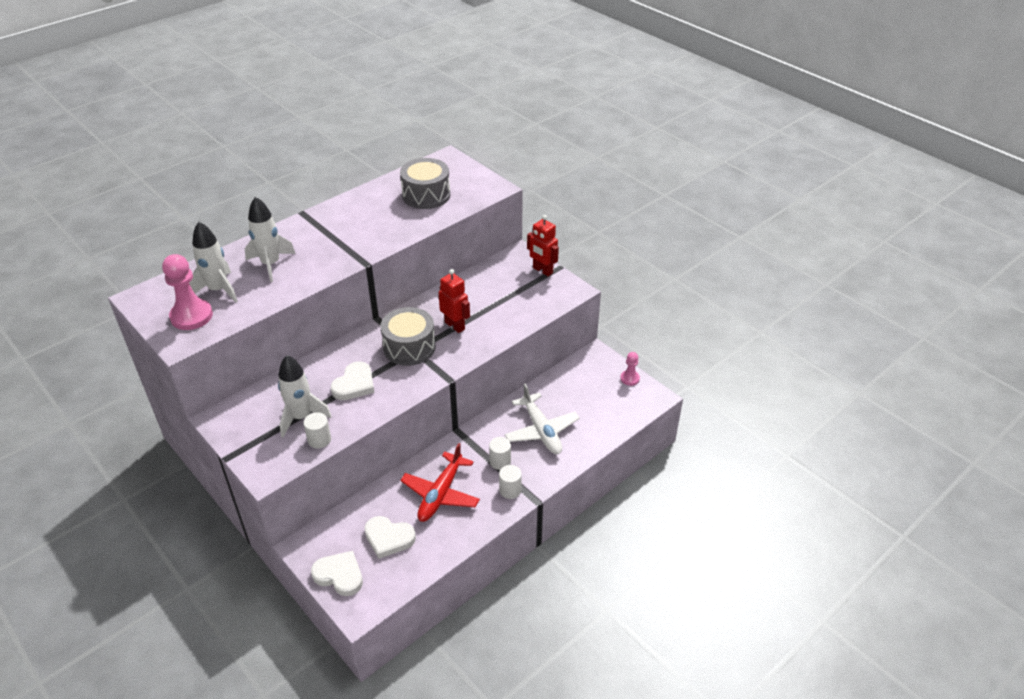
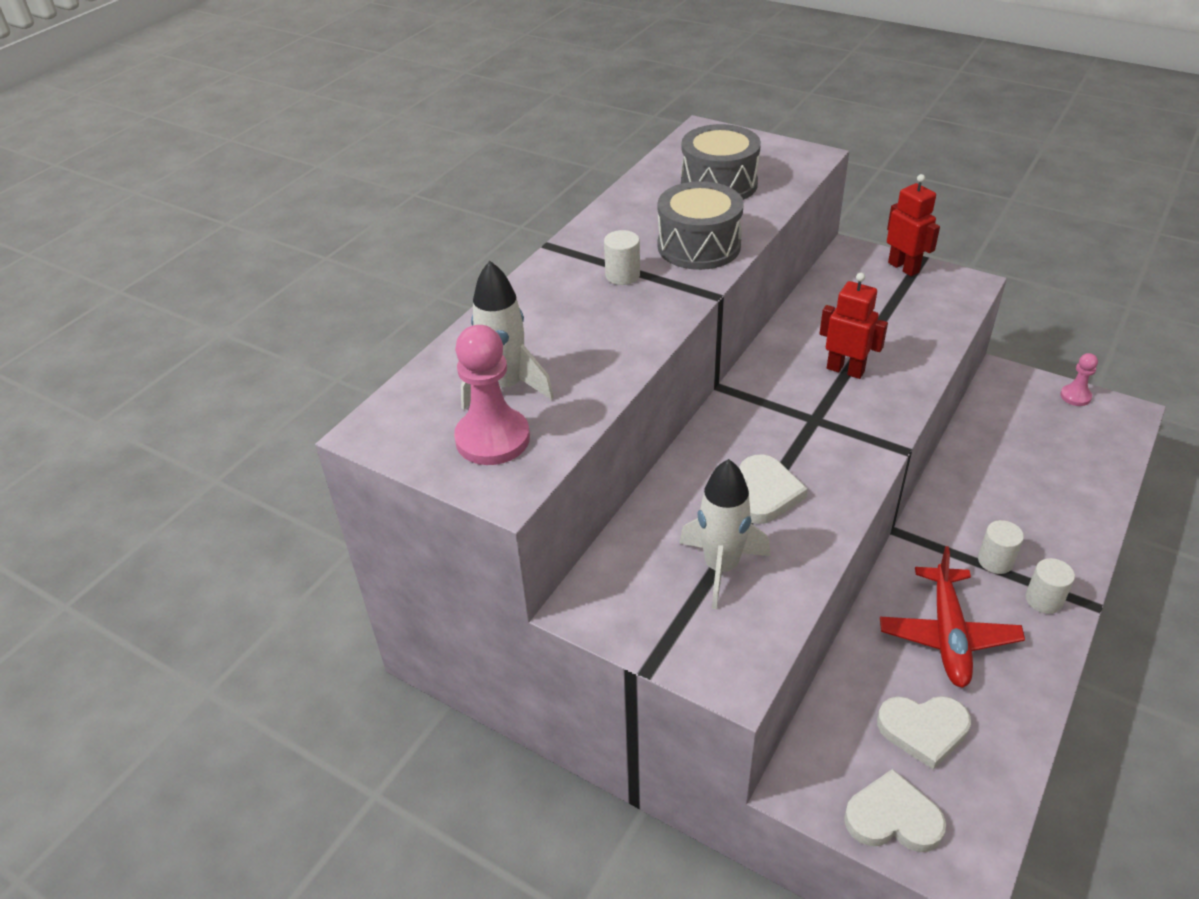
camera: 15 degrees left, 0 degrees up
(271, 264) = (562, 329): white rocket -> none
(319, 440) = (779, 596): white cylinder -> white cylinder (622, 275)
(409, 347) = (804, 417): grey drum -> grey drum (699, 246)
(541, 431) = (1016, 499): white plane -> none
(542, 270) = (903, 267): red robot -> red robot turned 150 degrees counterclockwise

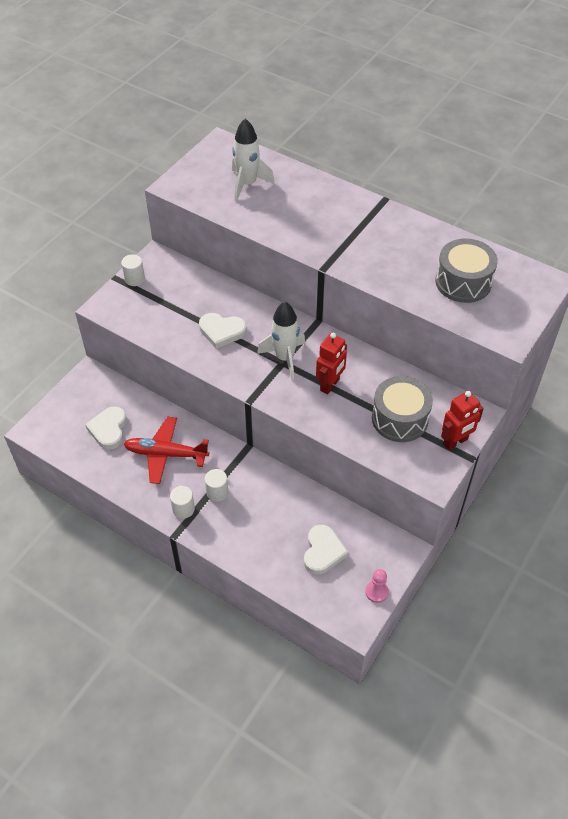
camera: 90 degrees right, 10 degrees up
(492, 439) = (208, 181): pink pawn -> none
(622, 275) = (348, 230): white cylinder -> white cylinder (134, 279)
(699, 246) = (380, 265): grey drum -> grey drum (400, 419)
(721, 567) = (171, 308): white rocket -> white rocket (284, 358)
(893, 818) = (65, 407): white heart -> white heart (323, 551)

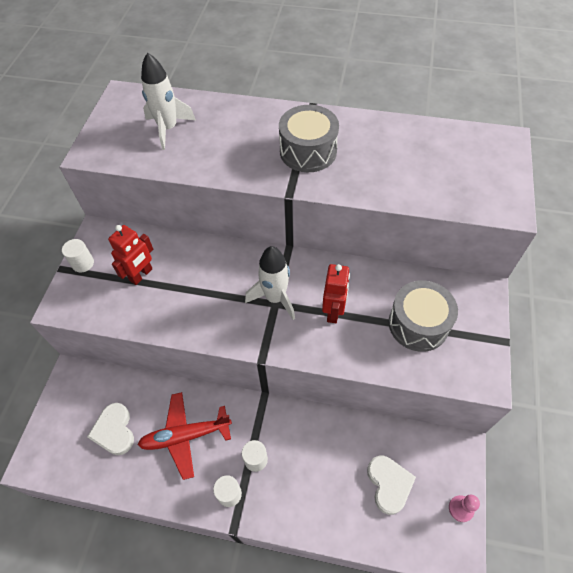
camera: 20 degrees left, 5 degrees up
(222, 331) = (198, 291): white heart -> none
(455, 442) = (482, 329): red robot -> red robot (141, 275)
(463, 282) = (432, 165): grey drum -> grey drum (308, 151)

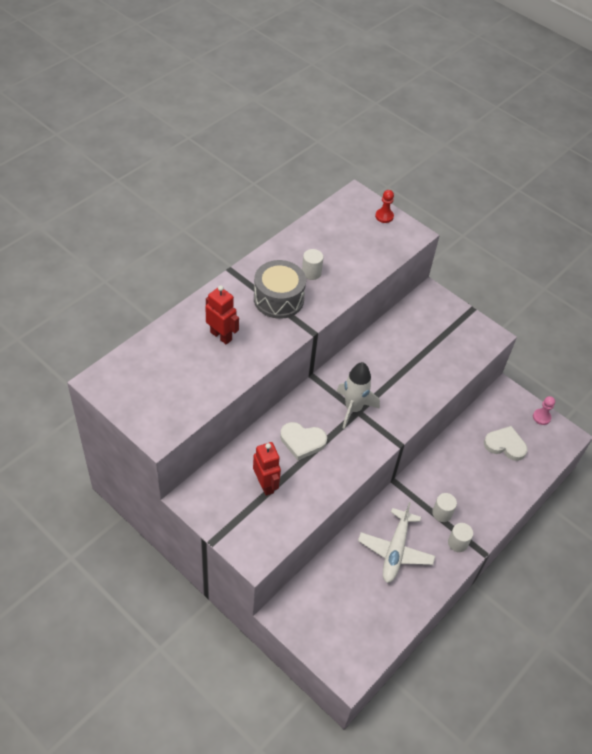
camera: 65 degrees left, 5 degrees down
(83, 263) = (219, 522): white cylinder -> white cylinder (311, 273)
(114, 430) = (359, 600): white heart -> white heart (302, 441)
(168, 129) = (176, 369): white rocket -> none
(185, 436) = (395, 550): red plane -> white plane
(333, 312) = (389, 381): red robot -> red robot (221, 336)
(418, 324) = (431, 342): grey drum -> none
(505, 174) = (384, 216): none -> red pawn

